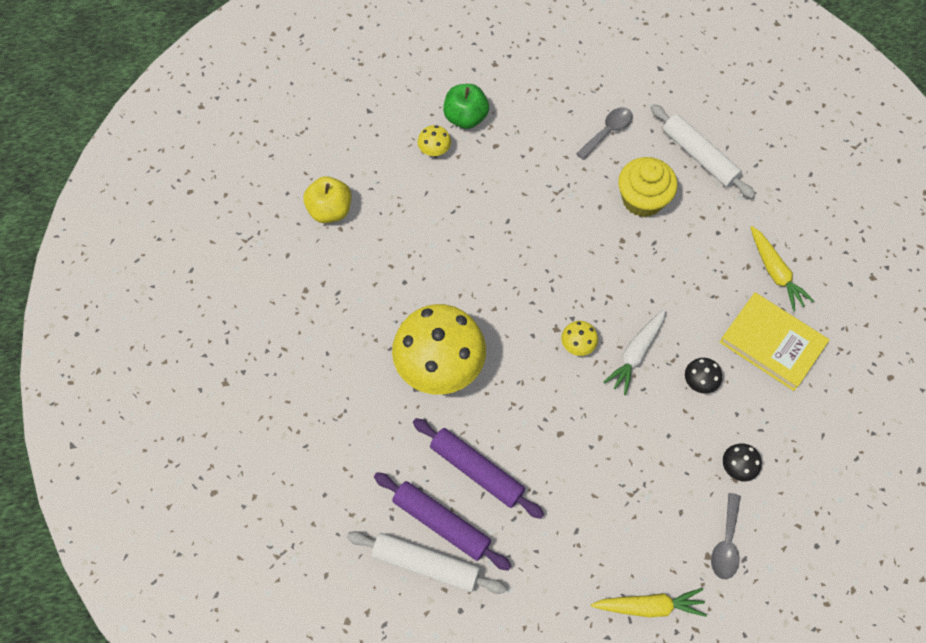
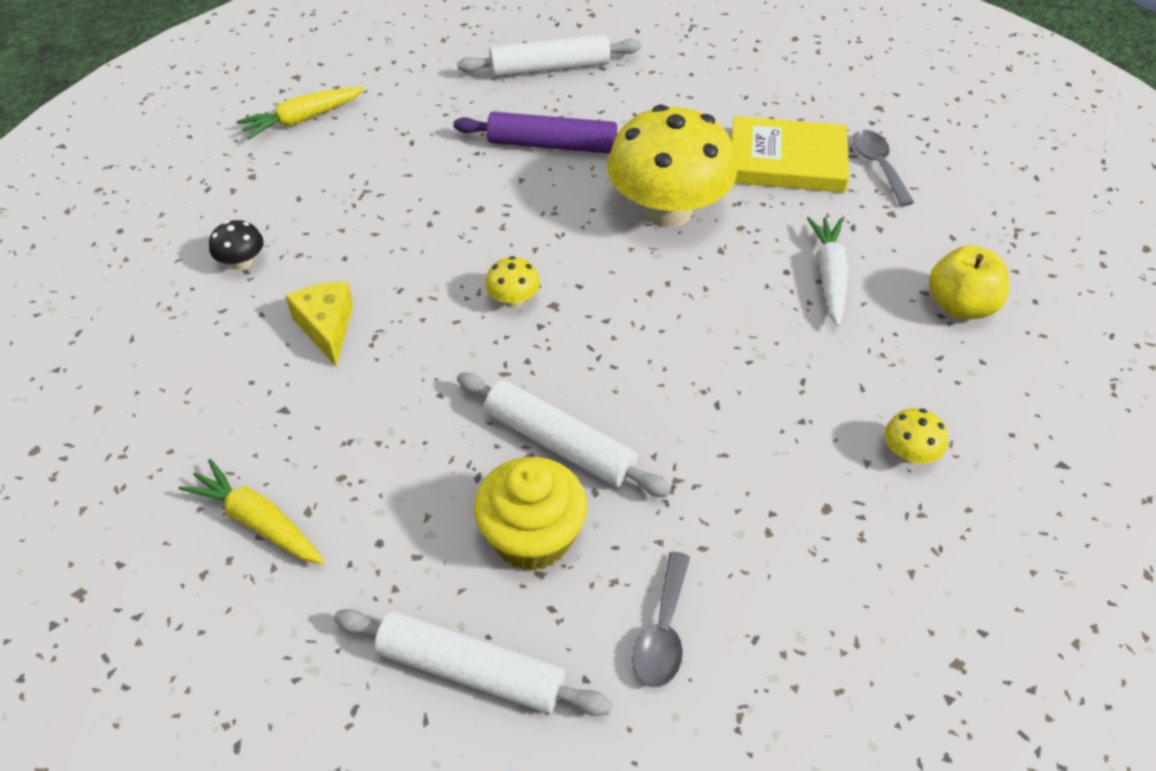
camera: 150 degrees right, 15 degrees down
(441, 523) = (557, 97): purple rolling pin -> none
(465, 117) = (913, 531): green apple -> none
(602, 239) = (560, 444): none -> white rolling pin
(636, 354) = (429, 322): white carrot -> white carrot (829, 276)
(699, 381) = (326, 328): black mushroom -> yellow cheese
(726, 543) = (233, 192): grey spoon -> grey spoon (878, 166)
(772, 343) = (235, 416): yellow book -> yellow book (787, 160)

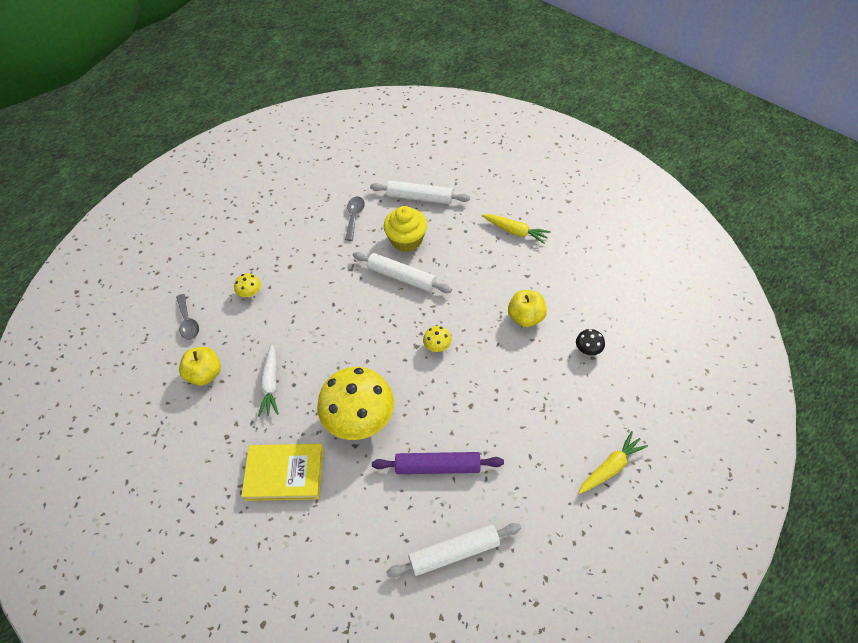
camera: 175 degrees right, 5 degrees up
(326, 328) = (526, 317): yellow cheese -> yellow apple
(878, 166) = (226, 477): grey spoon -> grey spoon (188, 322)

